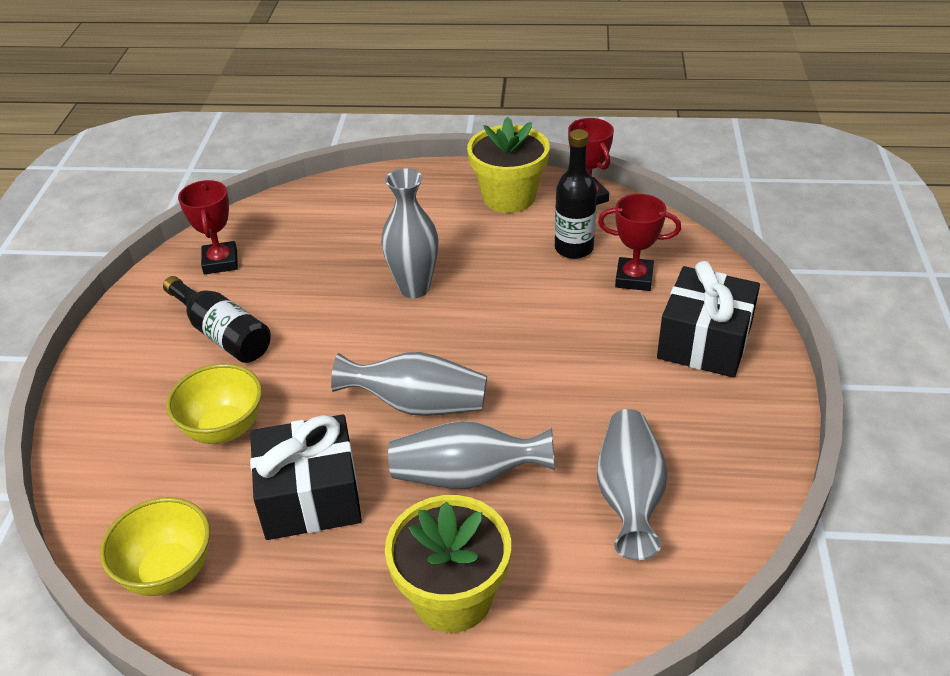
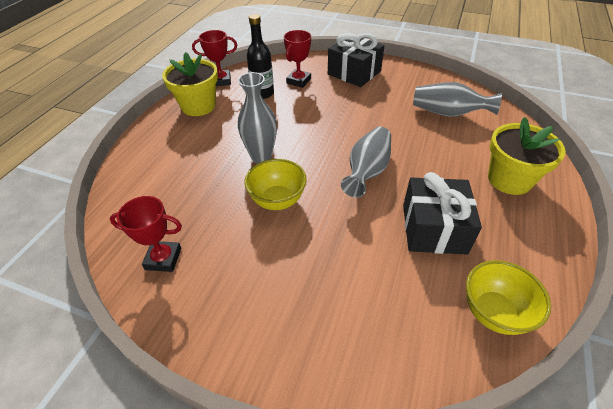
camera: 75 degrees left, 5 degrees up
(222, 333) = (256, 264): black bottle -> none
(224, 429) = (362, 270): yellow bowl -> yellow bowl (277, 201)
(467, 476) = (427, 161): grey vase -> none

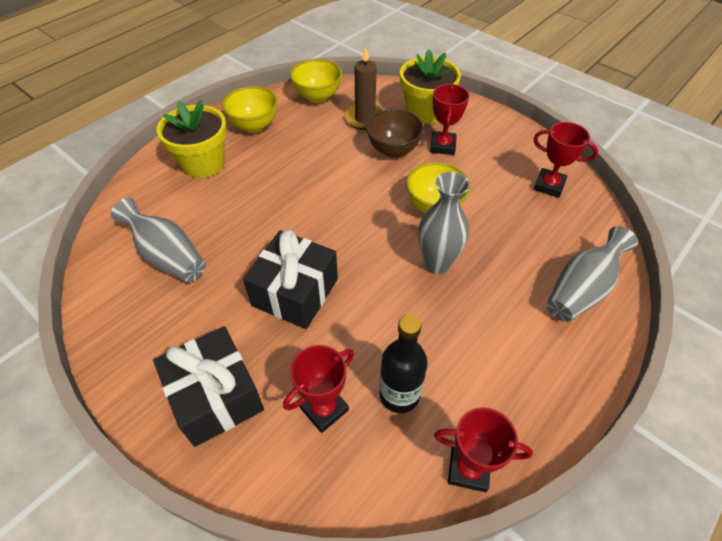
camera: 160 degrees left, 5 degrees up
(198, 106) = (516, 399): yellow flower pot -> yellow flower pot (425, 111)
(292, 278) = (442, 146): none -> red trophy
(345, 253) = (393, 150): none -> brown bowl
(367, 171) = (327, 210): grey vase -> grey vase (581, 290)
(405, 292) = (365, 118): none -> brown candle
(434, 228) = (310, 147): black gift -> black gift (295, 292)
(515, 237) = (254, 126): none -> yellow bowl

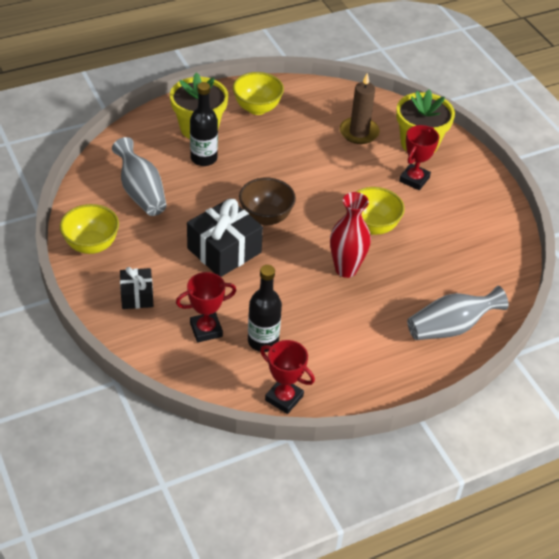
camera: 20 degrees right, 5 degrees down
(216, 396) = (137, 296): black gift -> black gift, size x0.57
(223, 193) = (203, 158): none -> black bottle
(317, 96) = (327, 98): yellow bowl -> yellow bowl (91, 245)
(393, 150) = (367, 169): brown bowl -> brown bowl (266, 217)
(437, 264) = (346, 269): grey vase -> red vase
(549, 185) = (486, 243): red trophy -> none

